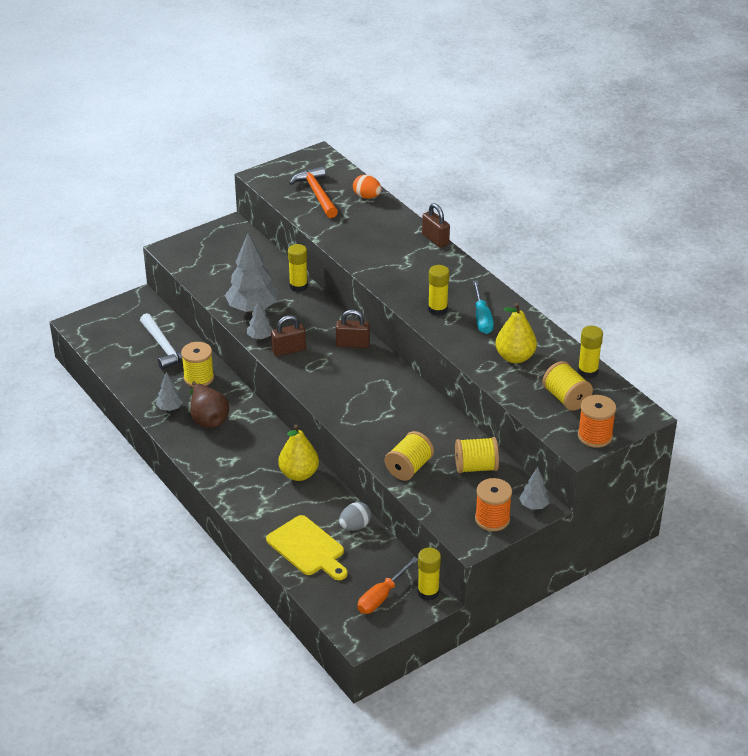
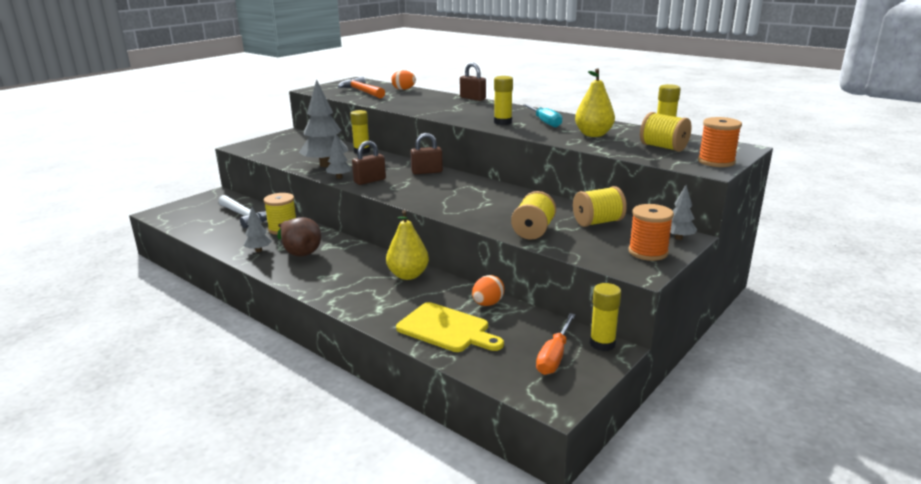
camera: 15 degrees left, 15 degrees down
(355, 526) = (487, 304): grey egg -> orange egg

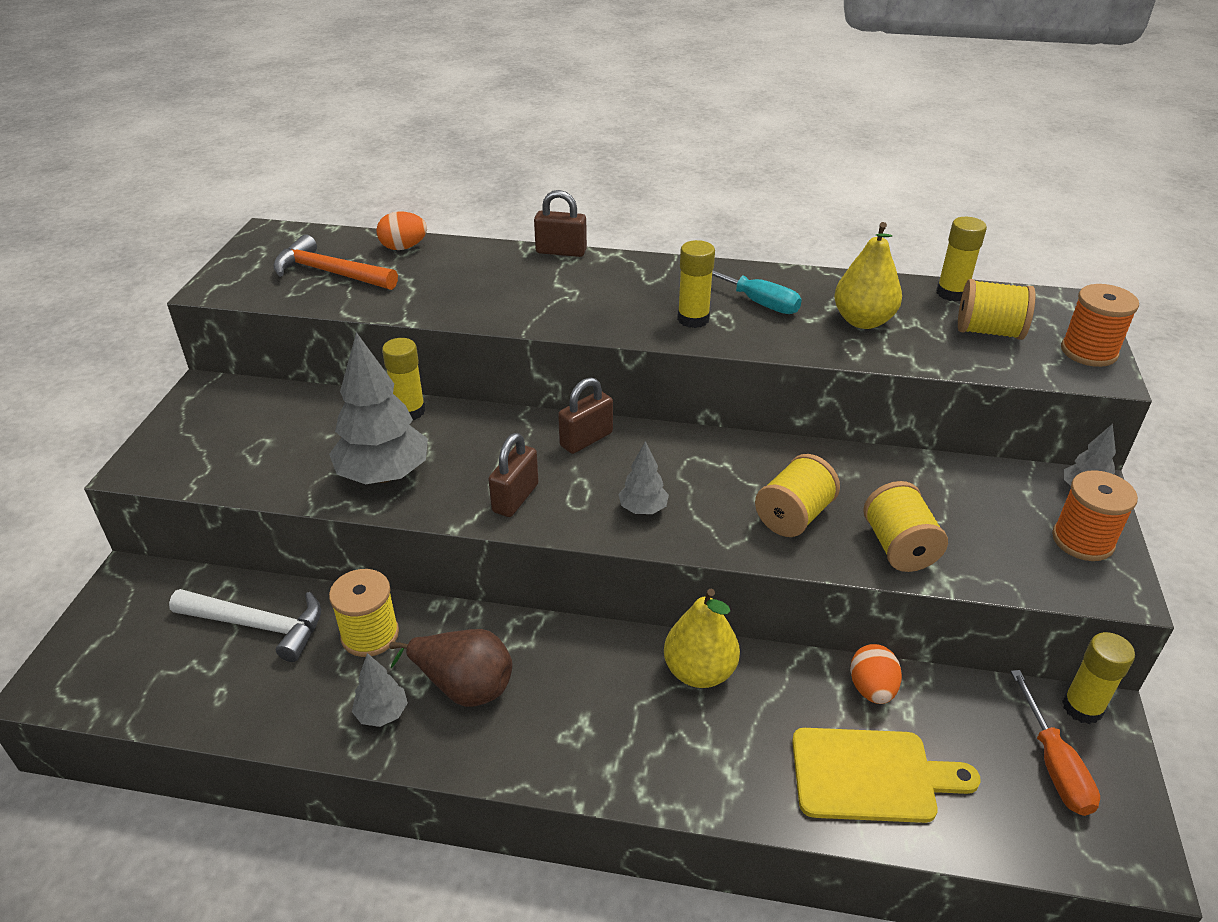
camera: 30 degrees left, 15 degrees up
(339, 177) = (449, 506): grey tree -> grey tree (643, 509)
(598, 222) = (957, 490): yellow spool -> yellow spool (794, 516)

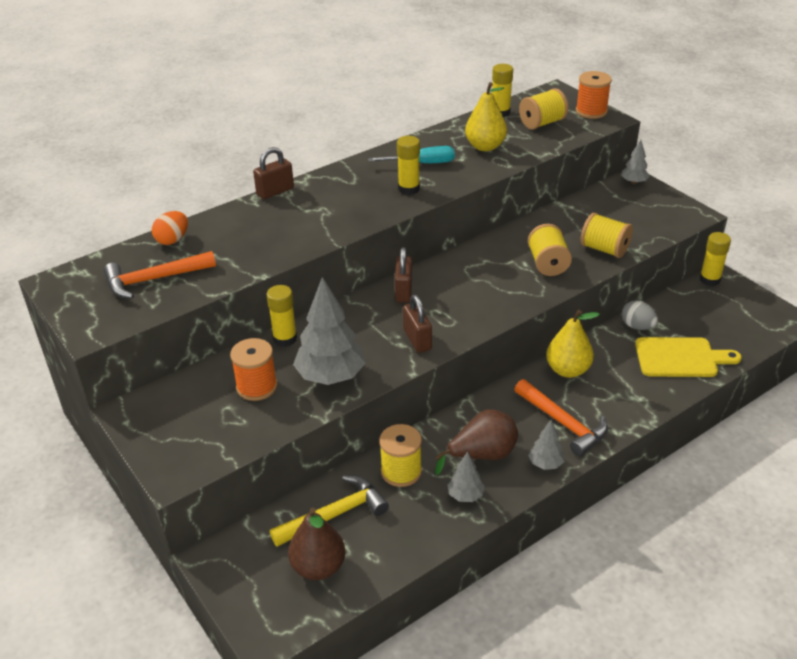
camera: 45 degrees left, 0 degrees up
(171, 662) = (318, 567): none -> brown pear
(257, 625) = (334, 515): white hammer -> yellow hammer
(598, 727) = (563, 423): none -> orange hammer
(643, 509) = (483, 304): grey tree -> grey tree (545, 464)
(871, 689) = (637, 326): orange egg -> grey egg
(871, 775) = (680, 358): yellow cutting board -> yellow cutting board turned 45 degrees clockwise
(1054, 764) = (727, 306): orange screwdriver -> none
(1082, 540) = (659, 203): orange spool -> orange spool (257, 387)

